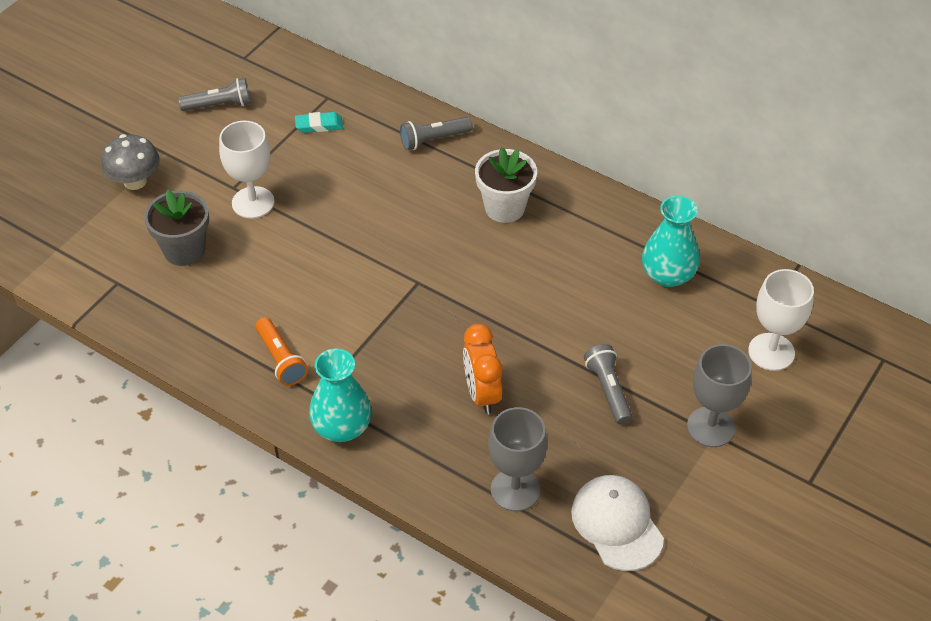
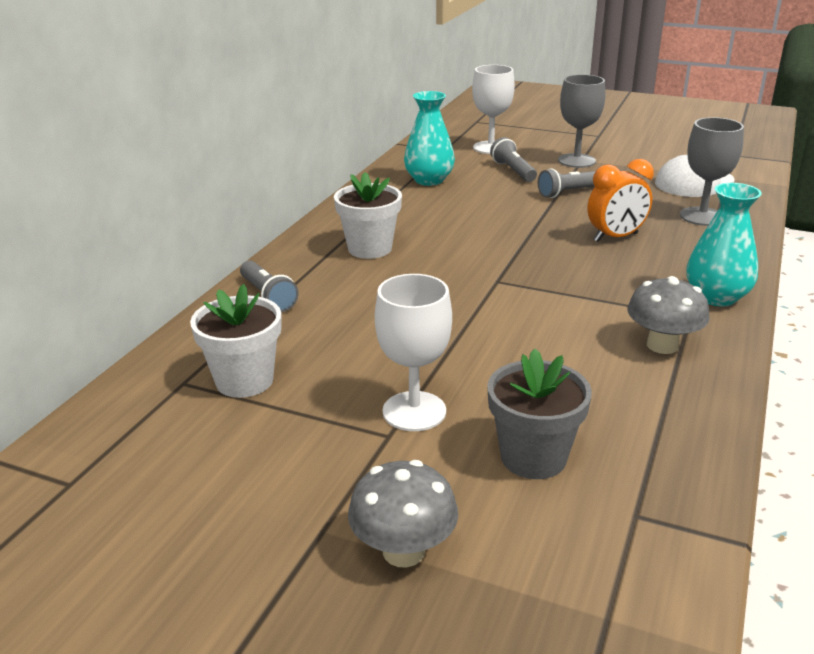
camera: 100 degrees left, 20 degrees down
(219, 105) = (197, 488): grey flashlight -> grey flashlight (513, 171)
(281, 359) = (662, 345): orange flashlight -> grey mushroom
(319, 125) = (244, 381): turquoise eraser -> white flower pot

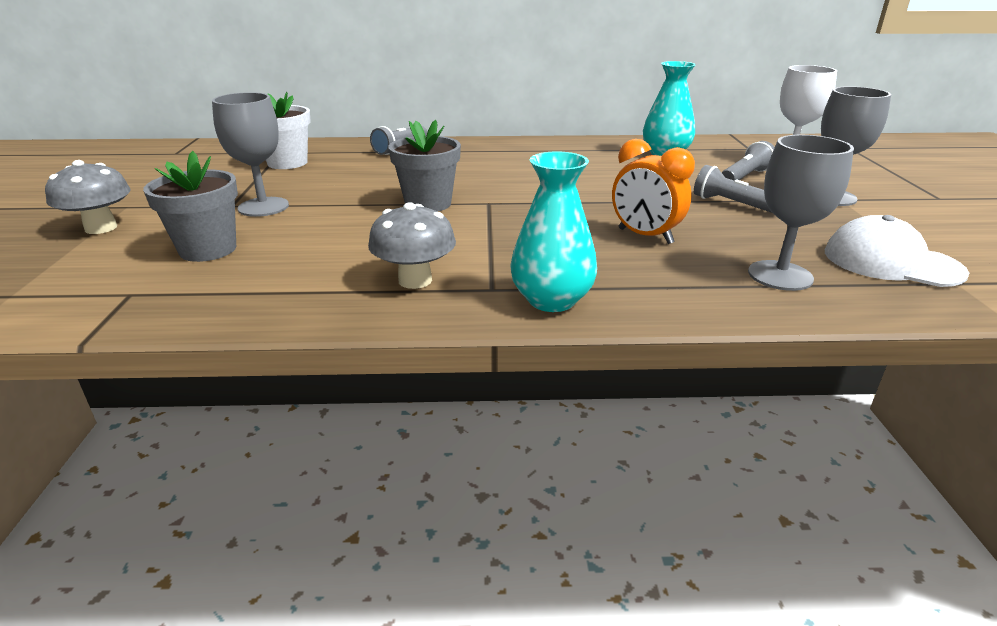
camera: 65 degrees right, 0 degrees up
(370, 248) = (502, 159): white flower pot -> none
(414, 411) = (263, 207): white goblet -> grey goblet
(479, 310) = (428, 204): none -> grey flower pot

